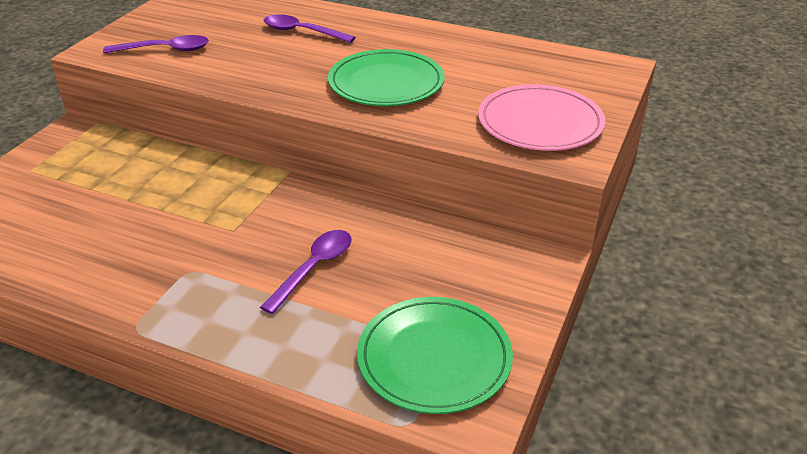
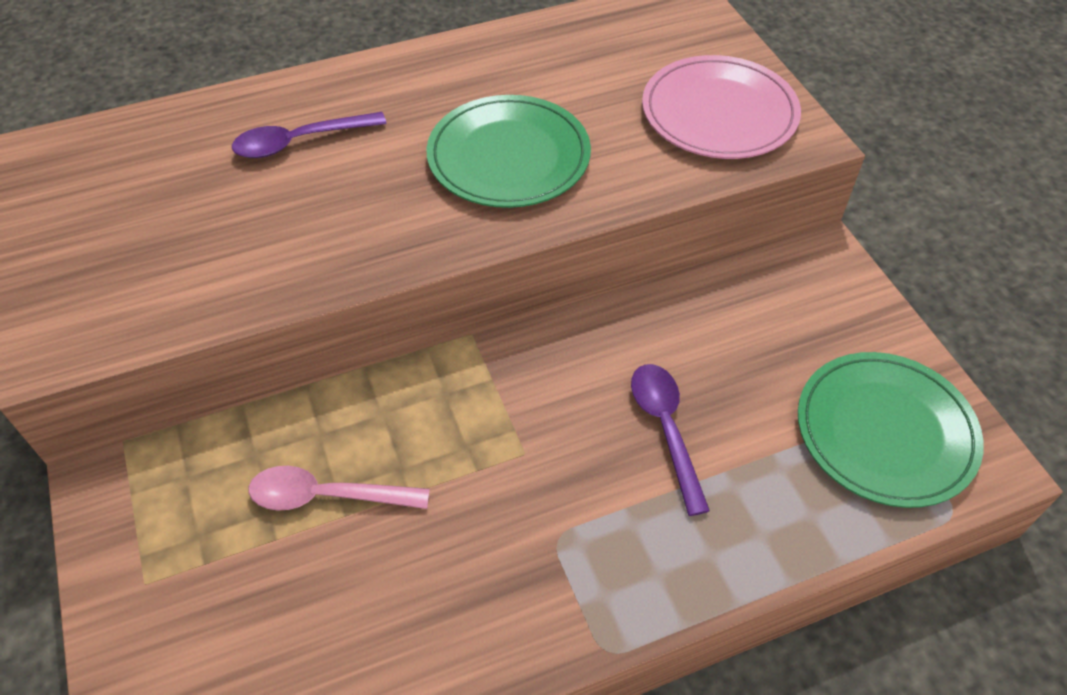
camera: 45 degrees left, 15 degrees up
(132, 188) = (327, 496): none -> pink spoon
(165, 50) = (160, 280): purple spoon -> none

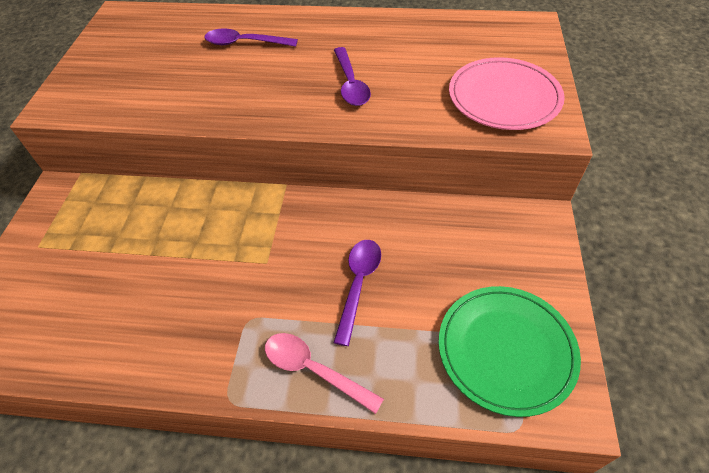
camera: 30 degrees right, 0 degrees up
(327, 496) = (149, 241): pink spoon -> pink spoon (314, 370)
(508, 157) = (350, 84): green plate -> purple spoon

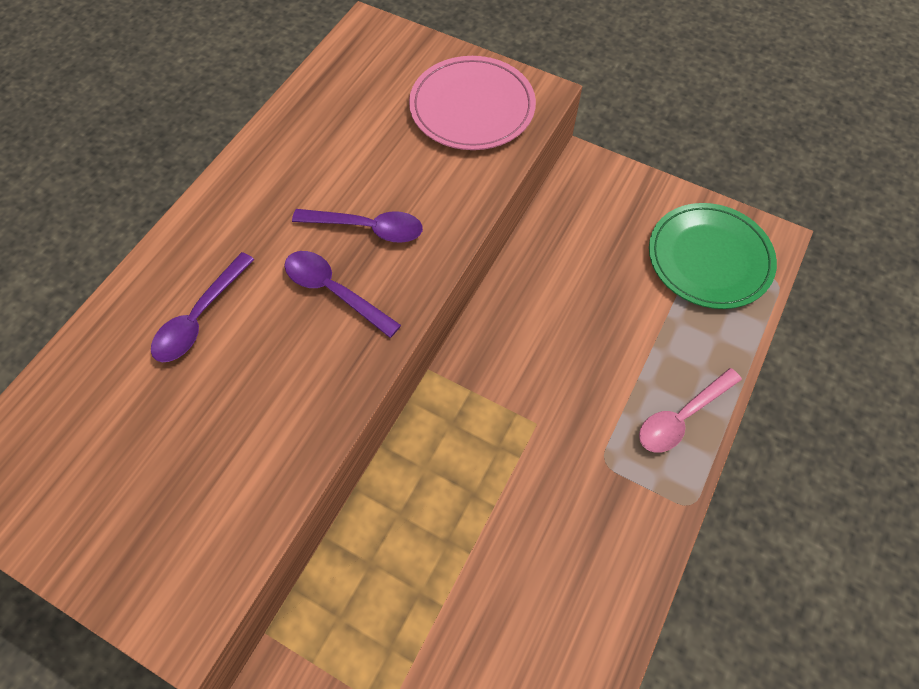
camera: 70 degrees left, 10 degrees up
(358, 284) = (600, 345): purple spoon -> purple spoon (334, 291)

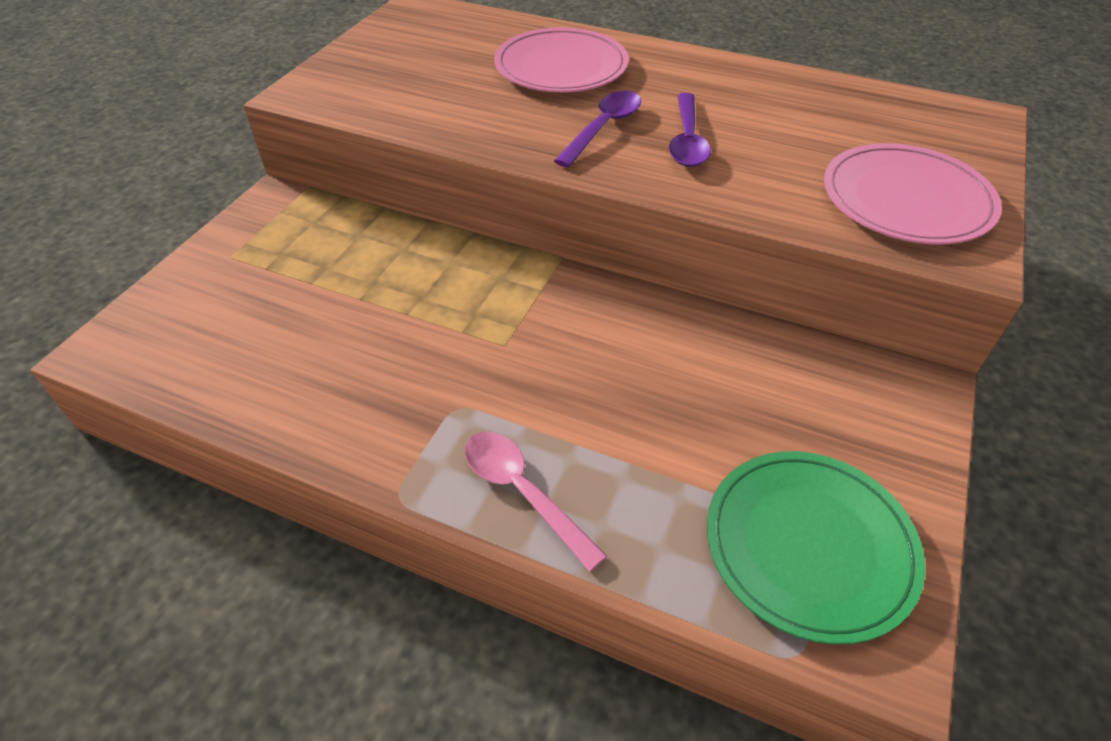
camera: 85 degrees right, 15 degrees down
(200, 317) = (561, 67): purple spoon -> pink plate

